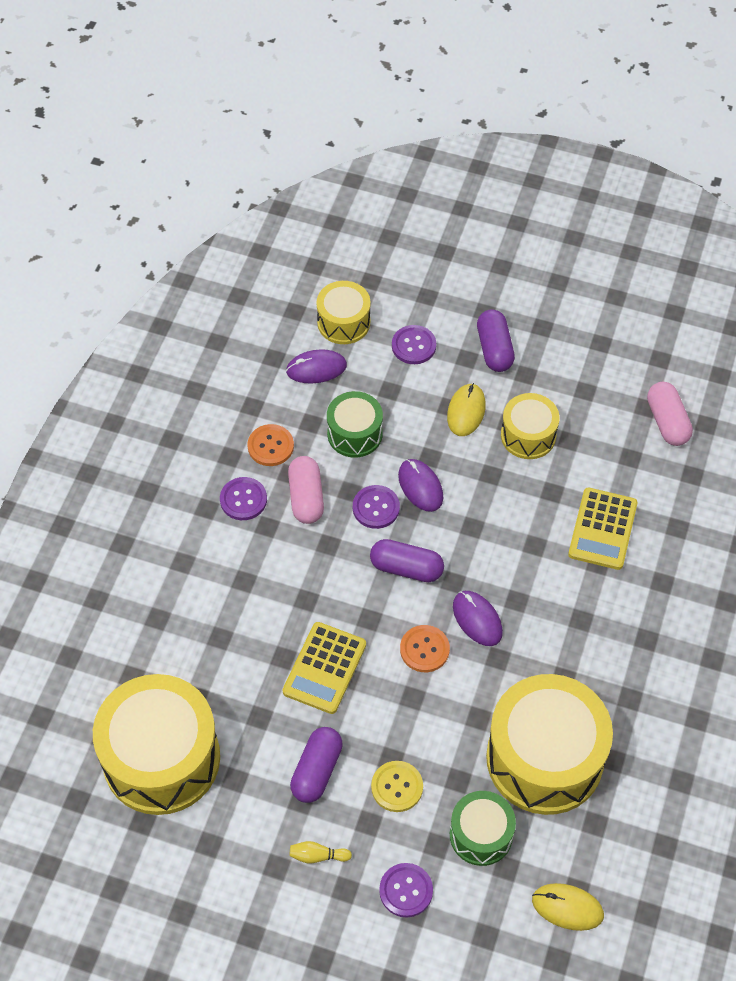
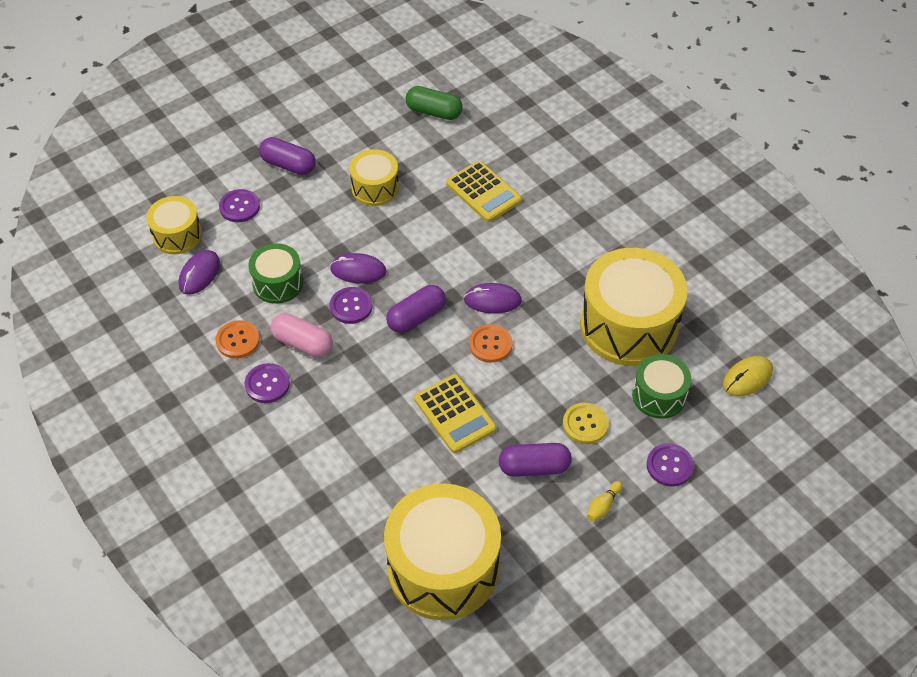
camera: 55 degrees left, 5 degrees down
(317, 771) = (534, 467): purple capsule -> purple capsule turned 60 degrees counterclockwise
(466, 411) = (322, 209): yellow mouse -> none
(667, 421) = (434, 112): pink capsule -> green capsule

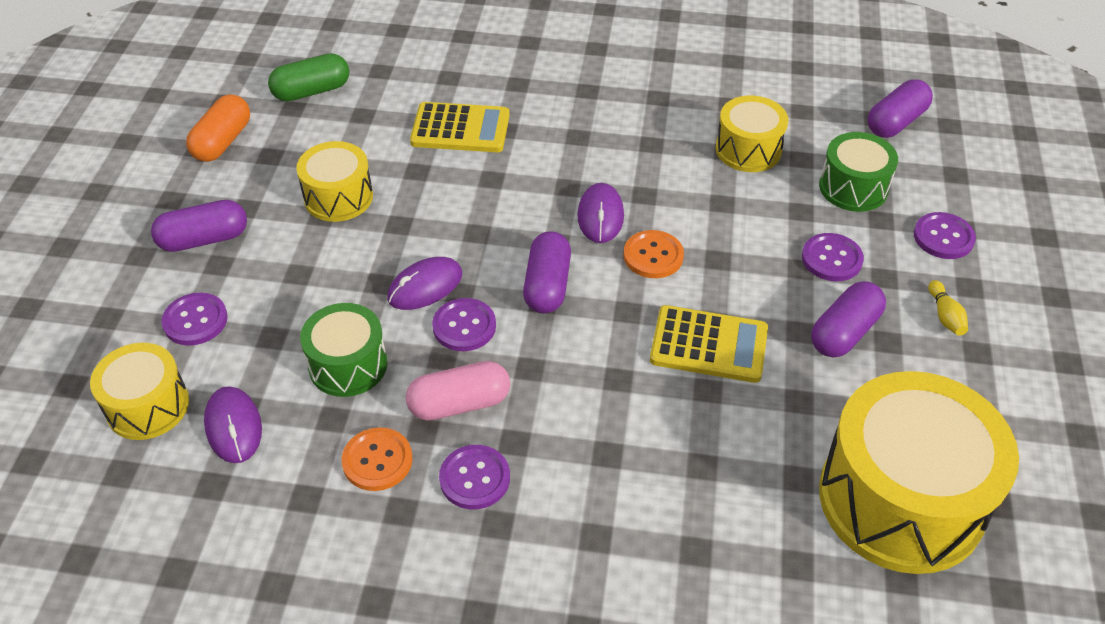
camera: 45 degrees left, 5 degrees down
(356, 113) = (222, 141): none -> orange capsule
(492, 300) = (600, 216): purple mouse -> purple mouse turned 45 degrees counterclockwise
(585, 424) = (831, 259): yellow button -> purple button
(628, 325) = (748, 150): yellow drum -> yellow drum, size x0.53
(747, 378) = (895, 122): yellow mouse -> purple capsule

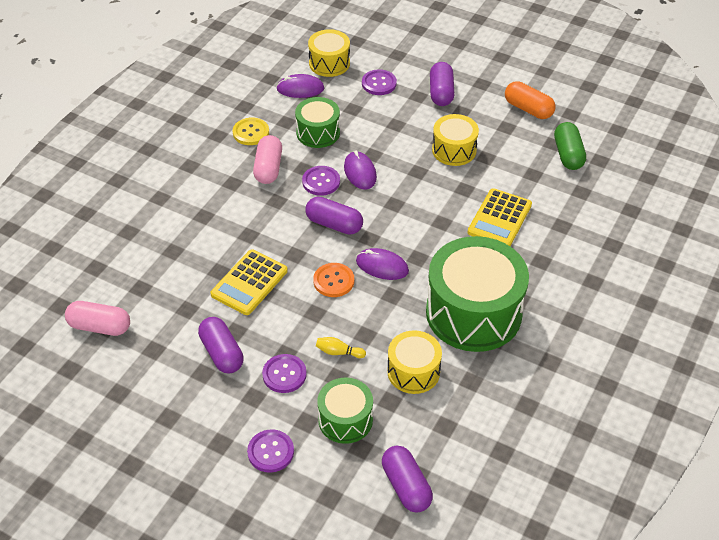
camera: 110 degrees right, 0 degrees up
(377, 460) = (251, 132): orange button -> yellow button
(474, 478) = (219, 163): purple button -> none
(630, 121) = (473, 313): none -> green drum
(901, 499) = (100, 326): yellow drum -> pink capsule
(945, 316) = (204, 415): yellow bowling pin -> yellow bowling pin (338, 352)

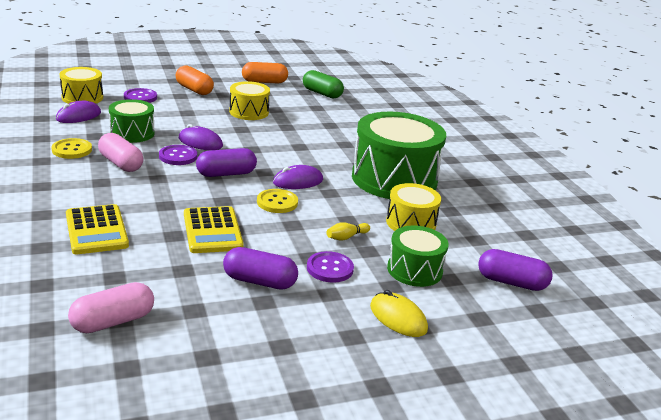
camera: 50 degrees left, 20 degrees down
(270, 452) = (398, 318): purple button -> yellow mouse
(333, 281) = (277, 202): orange button -> yellow button
(441, 92) = (194, 90): purple capsule -> orange capsule
(499, 219) = (332, 132): yellow calculator -> yellow calculator (96, 230)

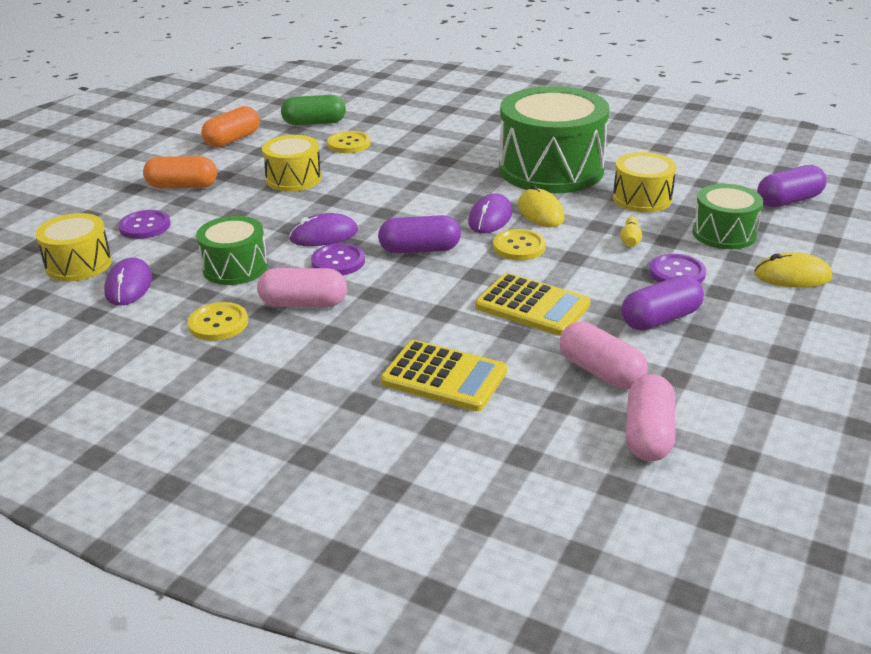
camera: 40 degrees left, 5 degrees up
(165, 280) = (601, 372): none -> pink capsule
(226, 174) = (420, 249): purple capsule -> purple capsule turned 60 degrees clockwise
(314, 111) = (349, 144): none -> yellow button
(332, 194) = (540, 212): none -> yellow mouse

